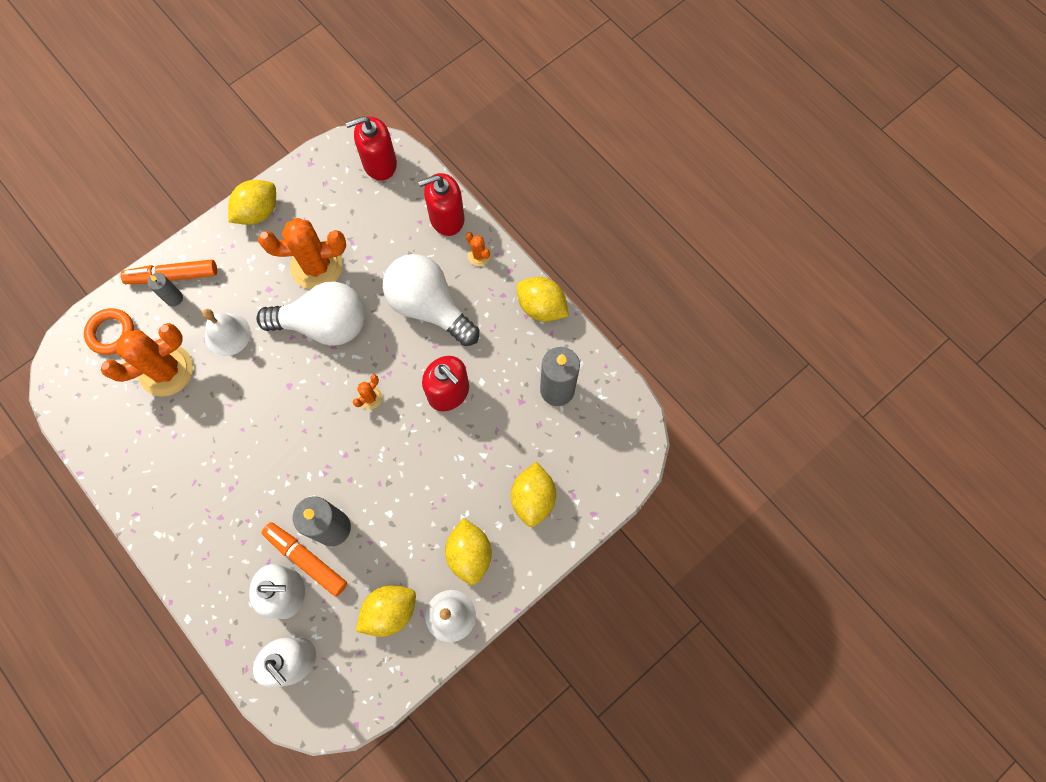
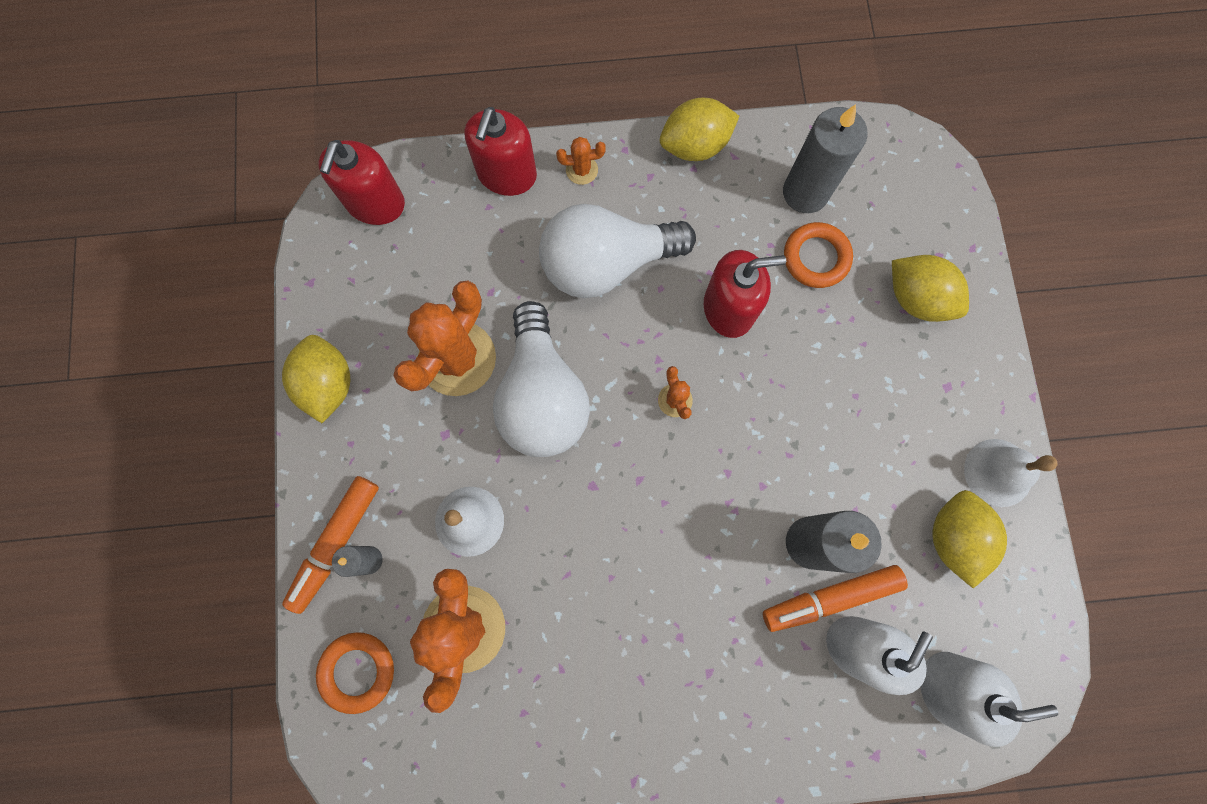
camera: 55 degrees left, 5 degrees up
(324, 324) = (542, 396): white light bulb -> white light bulb turned 135 degrees clockwise
(469, 554) = (939, 407): yellow lemon -> none
(518, 422) = (816, 258): none -> orange ring

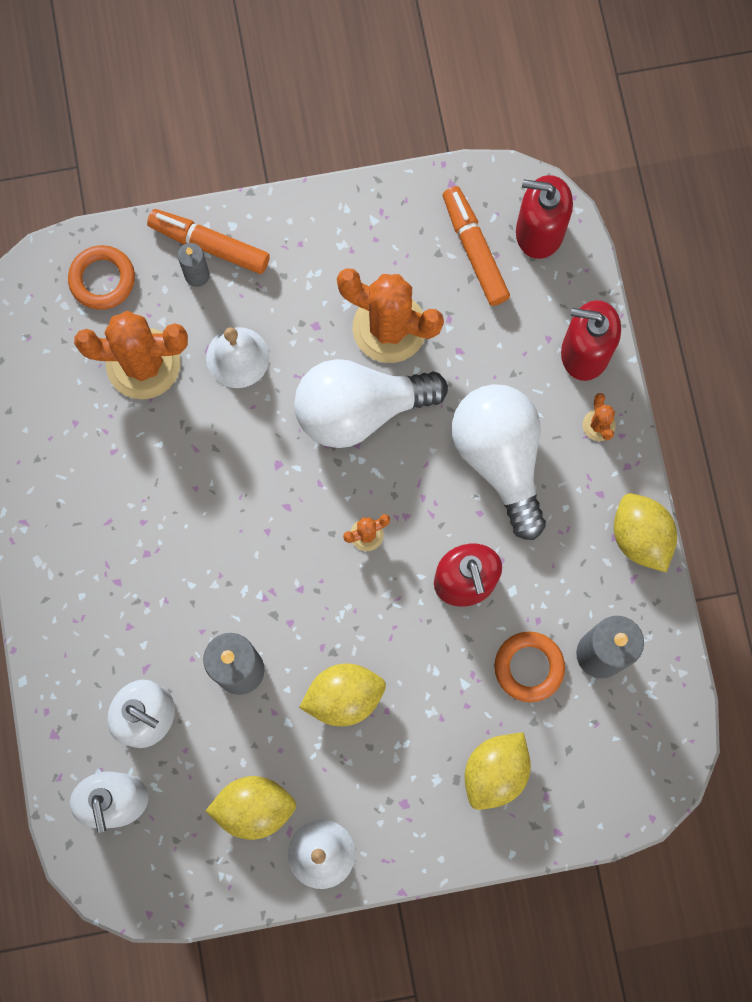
camera: 85 degrees right, 0 degrees up
(328, 384) = (354, 216): yellow lemon -> yellow lemon (344, 697)
(830, 597) = (190, 690): orange marker -> orange marker (474, 250)

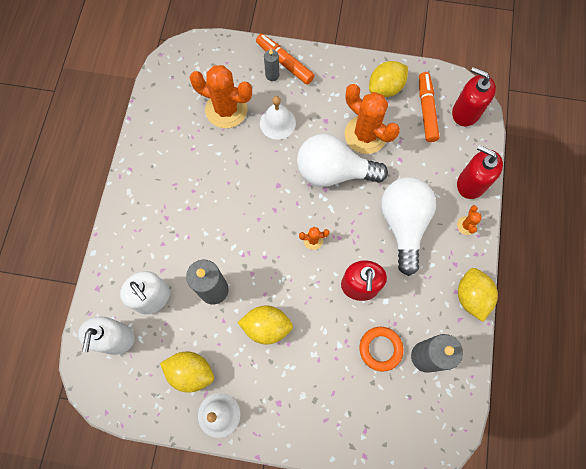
camera: 20 degrees right, 5 degrees down
(102, 279) = (222, 61): orange ring -> none
(495, 772) = (339, 404): yellow lemon -> yellow lemon (385, 88)

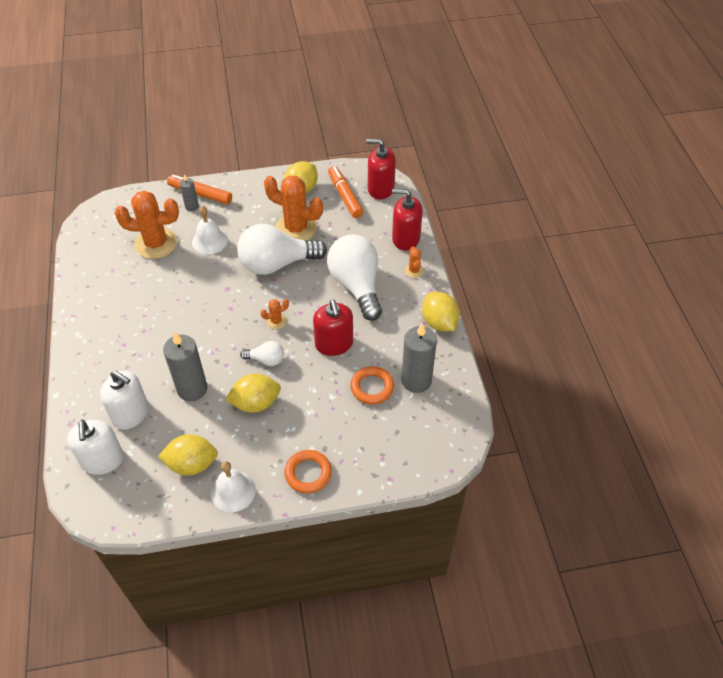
camera: 20 degrees left, 20 degrees down
(290, 281) = (266, 360): none -> white light bulb
(291, 422) = (308, 473): none -> orange ring

